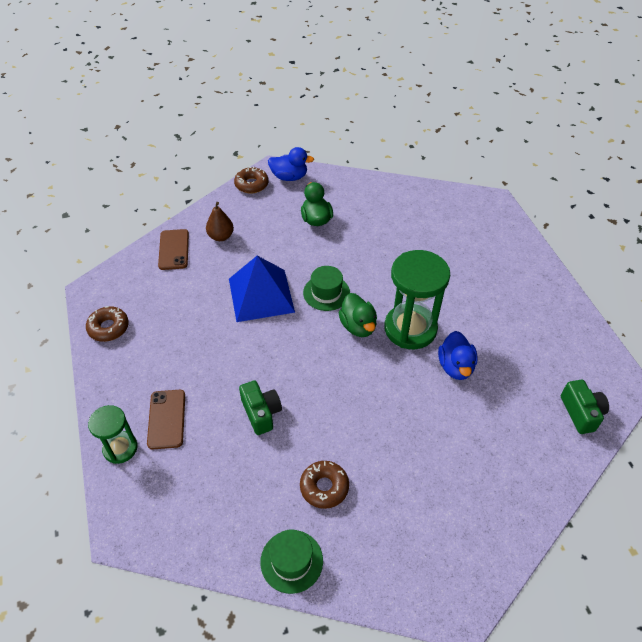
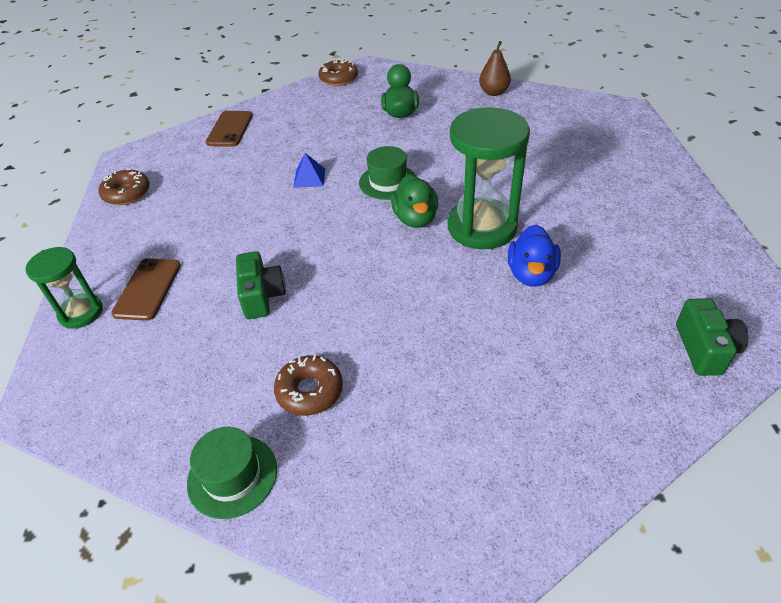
camera: 15 degrees right, 5 degrees down
(221, 236) = (286, 121): brown pear -> brown pear (493, 92)
(261, 295) = (309, 178): blue pyramid -> blue pyramid, size x0.42
(289, 177) = (383, 74): blue duck -> none

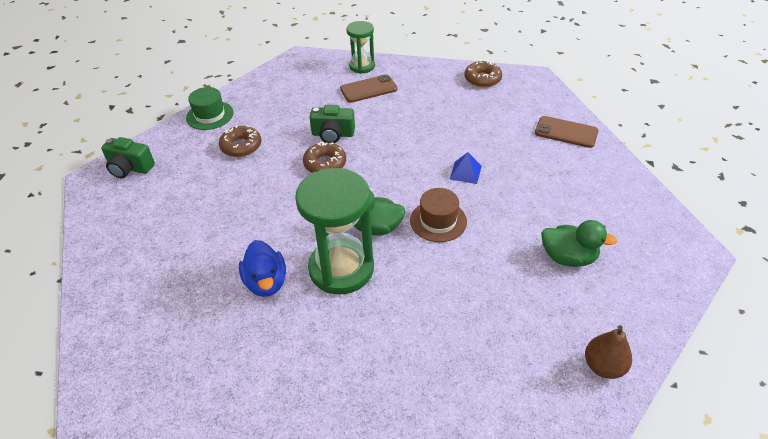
camera: 105 degrees right, 0 degrees up
(148, 289) = (368, 89): brown phone -> brown phone turned 45 degrees counterclockwise
(338, 78) = (665, 220): brown donut -> brown donut (325, 164)
(388, 182) = (438, 221): green hat -> brown hat
(531, 274) = (266, 282): blue duck -> blue duck turned 135 degrees counterclockwise
(704, 349) = (120, 363): green camera -> green camera (130, 168)

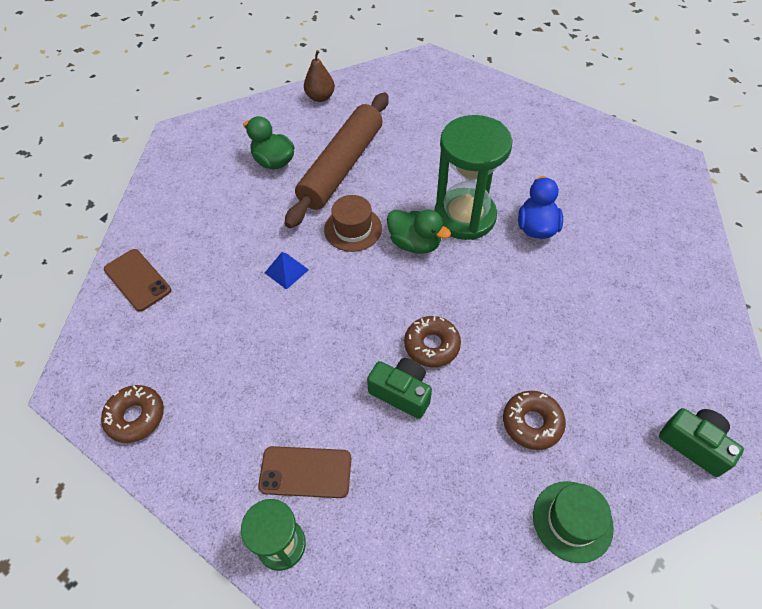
camera: 155 degrees left, 10 degrees up
(496, 277) = (341, 167): none -> brown rolling pin

